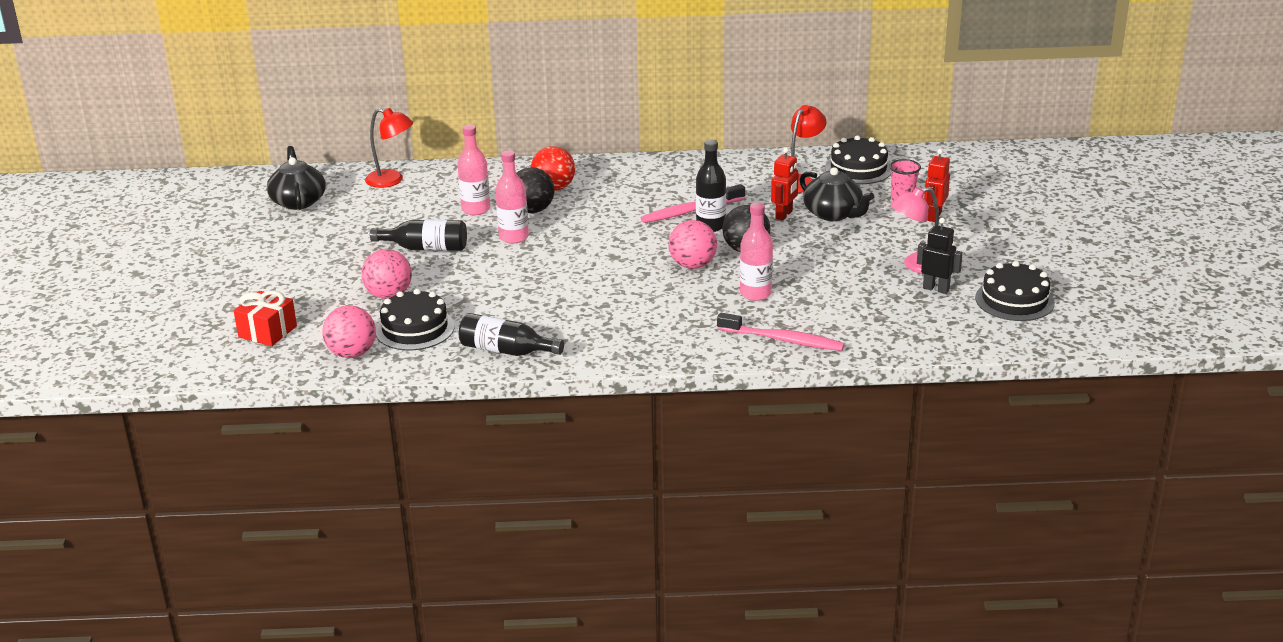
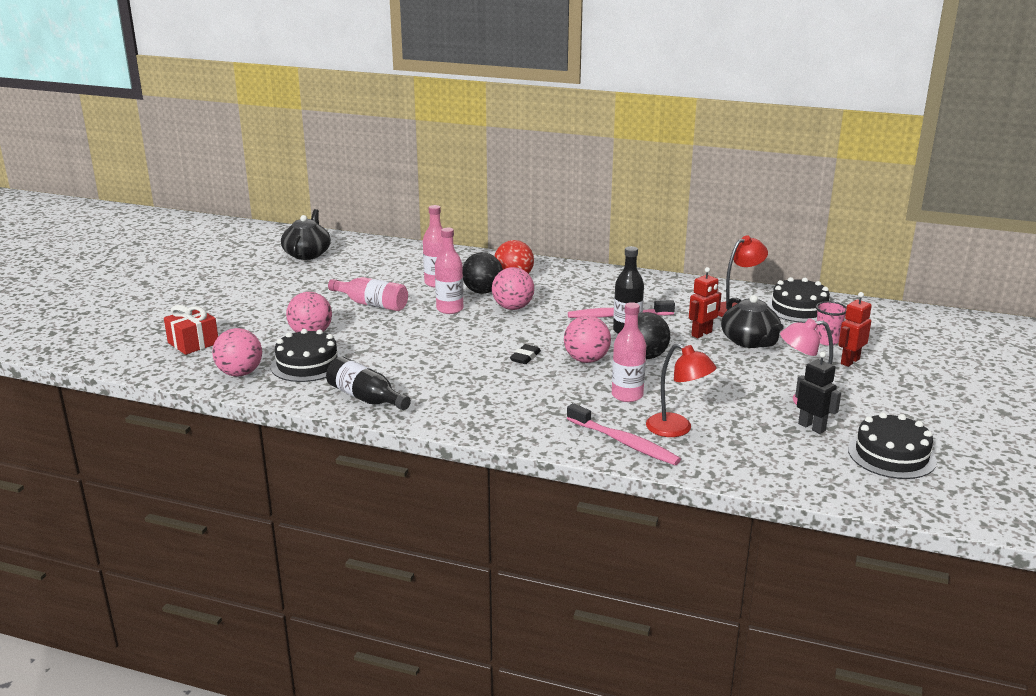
camera: 20 degrees right, 5 degrees down
(392, 180) = (390, 251): red lamp -> red lamp (677, 429)
(426, 248) = (372, 304): black bottle -> pink bottle
(578, 223) = (513, 308): none -> pink ball
(631, 275) = (525, 357): none -> black eraser

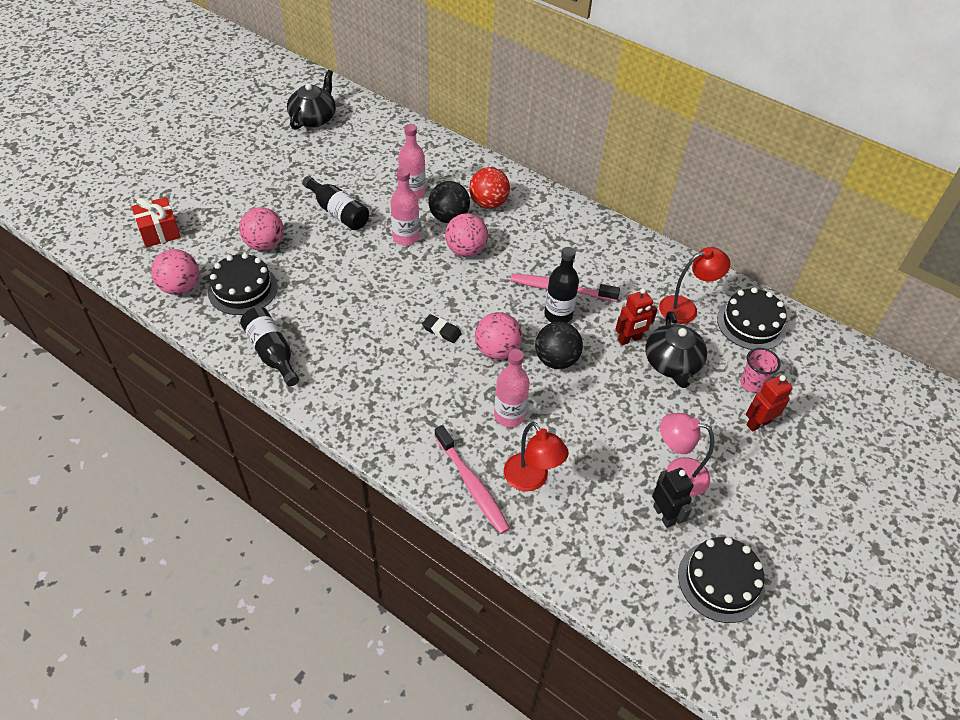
camera: 15 degrees right, 25 degrees up
(372, 304) = (338, 212): pink bottle -> black bottle
(525, 357) = (441, 331): black eraser -> black eraser turned 75 degrees clockwise

